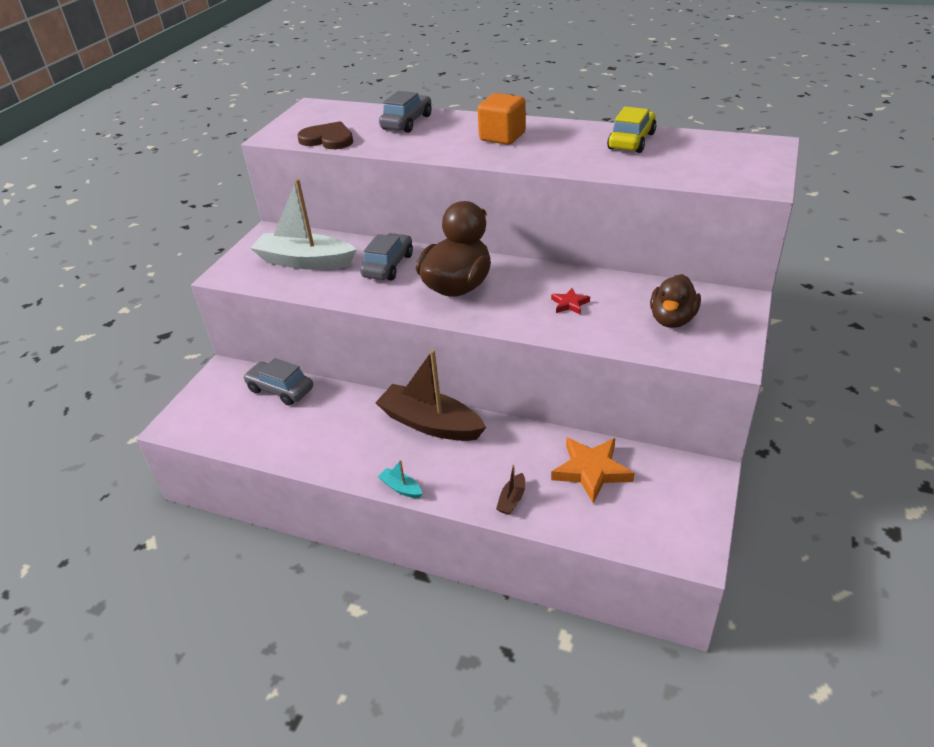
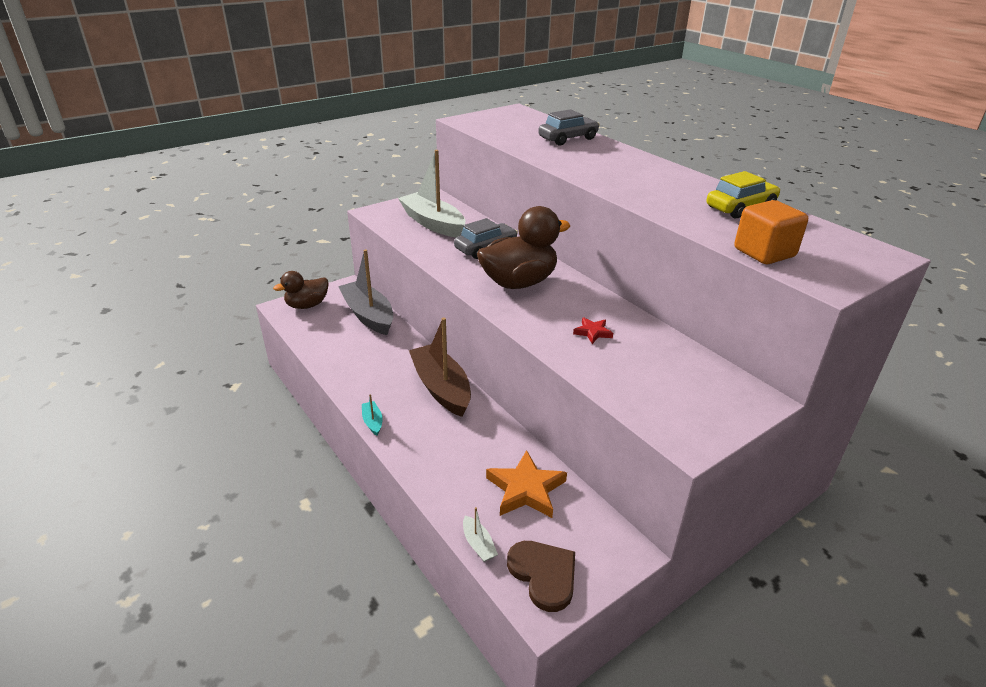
camera: 30 degrees right, 5 degrees down
(280, 389) = (368, 315): grey car -> grey boat
(328, 139) = (495, 133): brown heart -> brown heart (543, 574)
(502, 137) = (629, 170): orange cube -> orange cube (764, 253)
(512, 499) = (440, 475): brown boat -> none
(601, 536) = (478, 544): none -> white boat
(672, 319) = (670, 384): brown duck -> brown duck (307, 305)

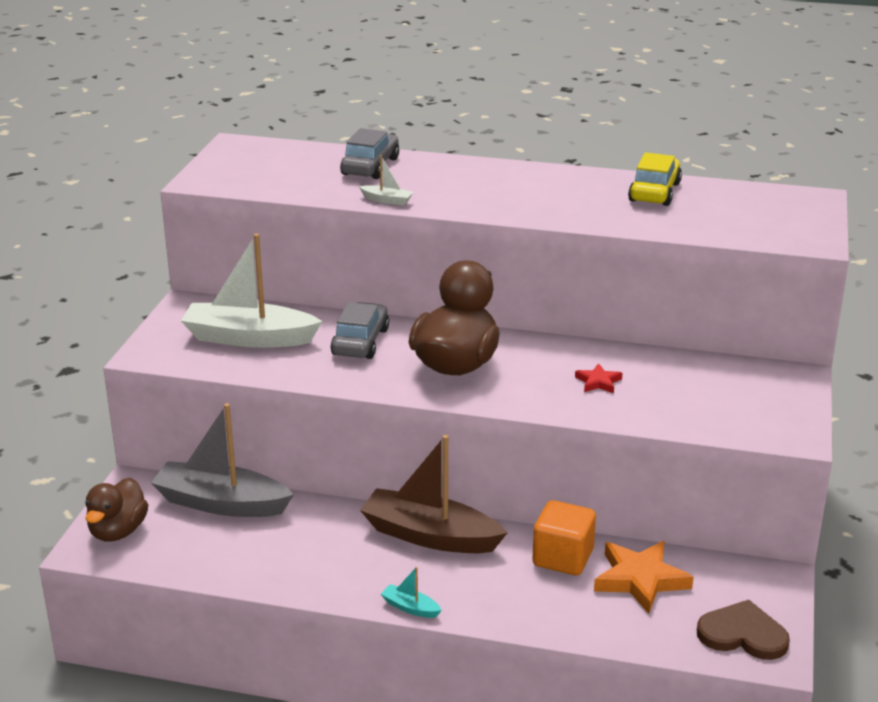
camera: 40 degrees left, 5 degrees down
(478, 544) = (664, 646): white boat -> white boat (387, 200)
(764, 253) = (735, 232): orange cube -> orange cube (563, 558)

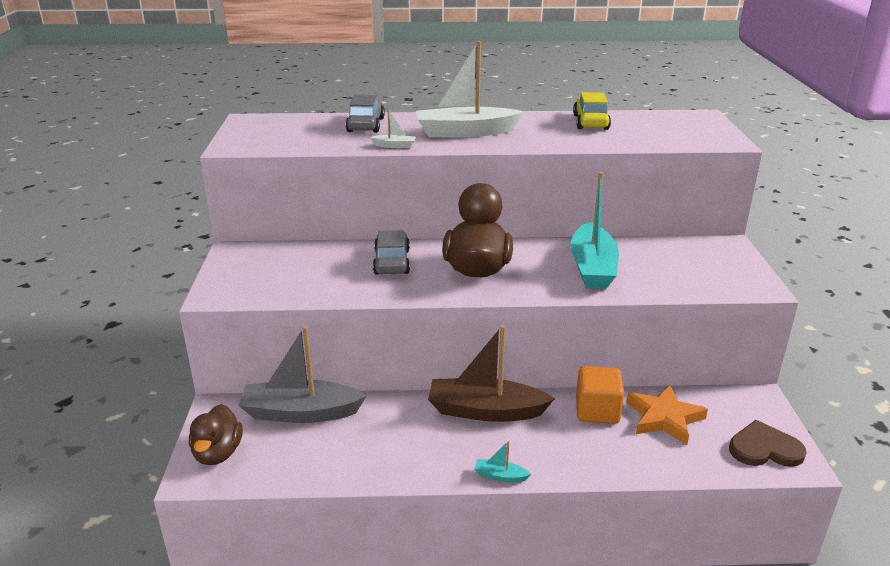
camera: 15 degrees left, 0 degrees up
(249, 338) = (298, 271): white boat -> white boat (465, 132)
(598, 382) = (592, 268): red star -> turquoise boat

